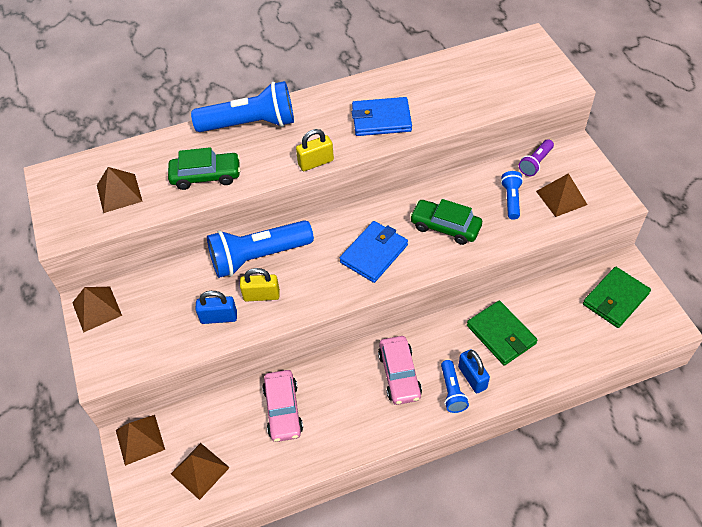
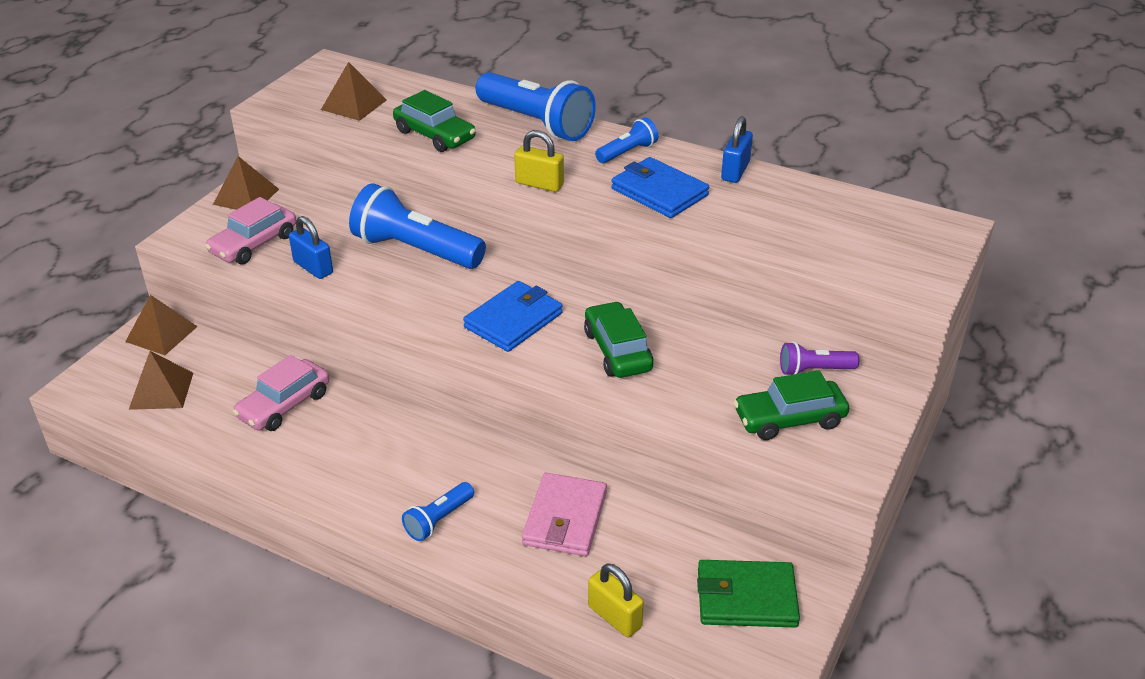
camera: 45 degrees right, 15 degrees down
(261, 295) = (370, 278): yellow padlock -> yellow padlock (614, 617)
(374, 254) = (513, 320): blue wallet -> blue wallet turned 45 degrees counterclockwise
(399, 374) = (417, 465): pink car -> pink car (254, 244)
(472, 377) = (476, 526): blue padlock -> blue padlock (735, 171)
(501, 334) = (565, 518): green wallet -> pink wallet
(511, 200) = (728, 380): blue flashlight -> blue flashlight (627, 152)
(561, 197) = (789, 419): brown pyramid -> green car

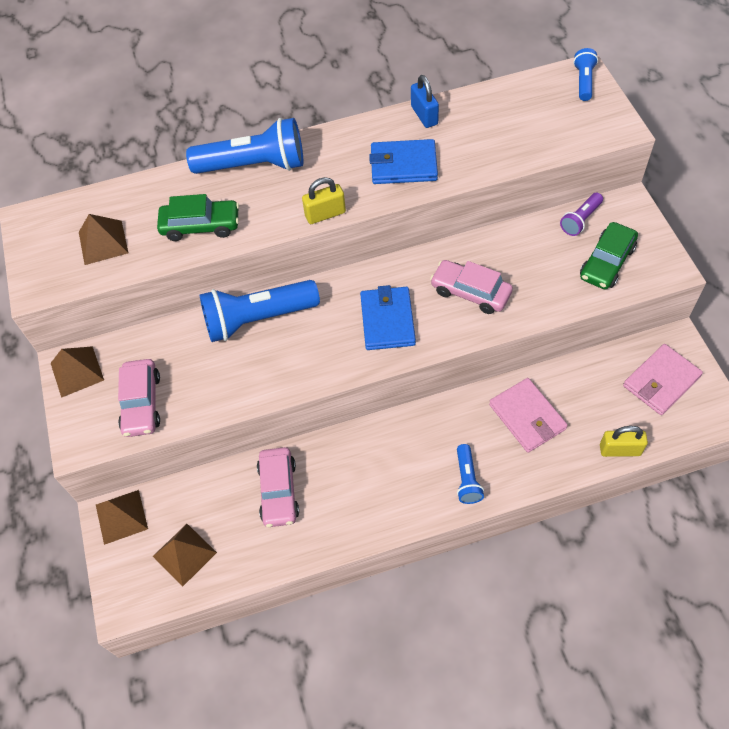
camera: 40 degrees left, 20 degrees up
(313, 267) = (210, 387): blue padlock -> none
(617, 350) = (470, 292): green car -> pink car
(627, 152) = (343, 147): blue flashlight -> blue flashlight (583, 82)
(746, 598) = (661, 381): green wallet -> pink wallet

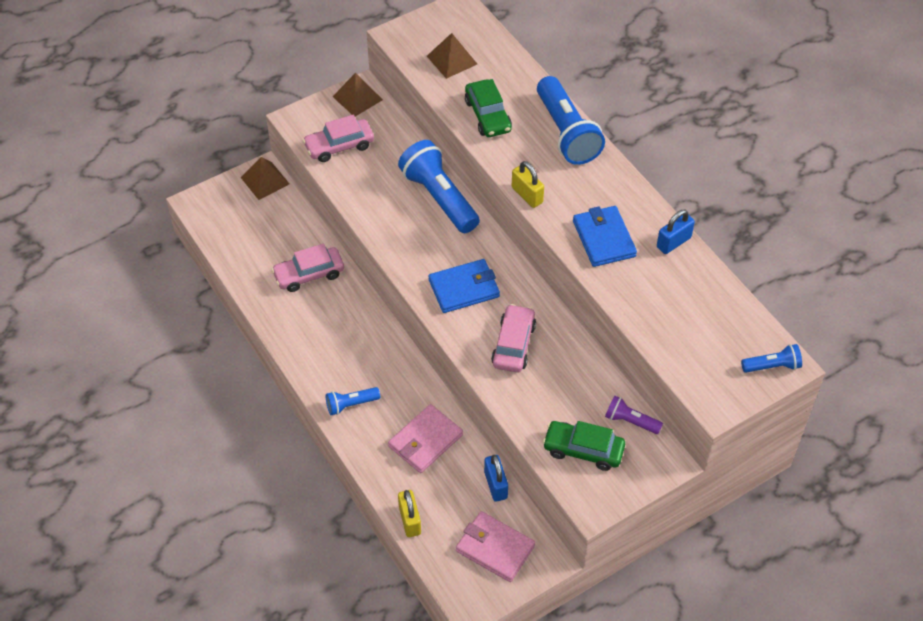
camera: 70 degrees right, 5 degrees down
(184, 554) = (243, 228): brown pyramid -> none
(590, 366) = (495, 485): none -> blue padlock

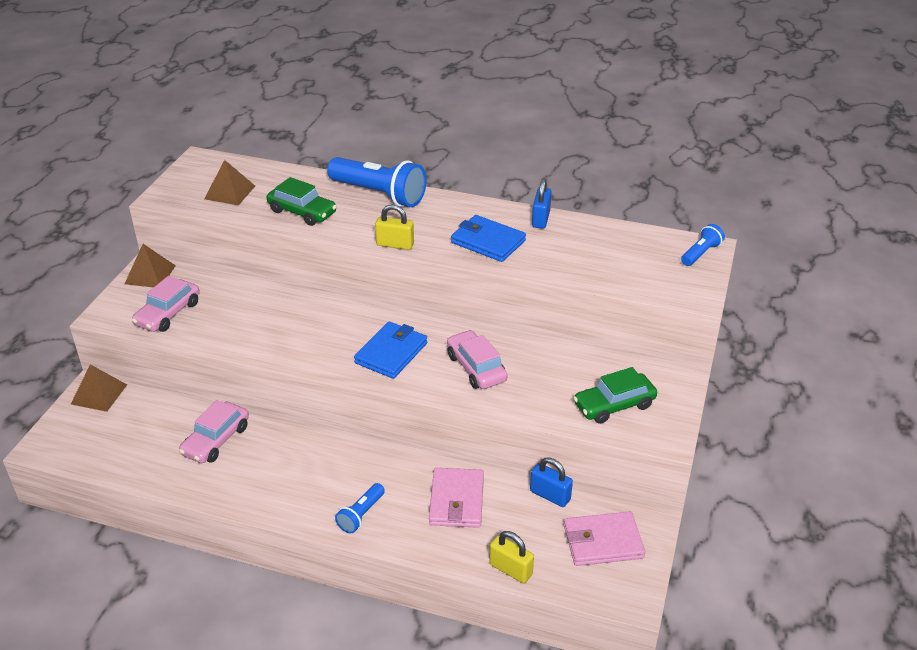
camera: 40 degrees left, 15 degrees down
(439, 198) = (300, 305): blue flashlight -> none
(630, 421) = (624, 366): purple flashlight -> none

